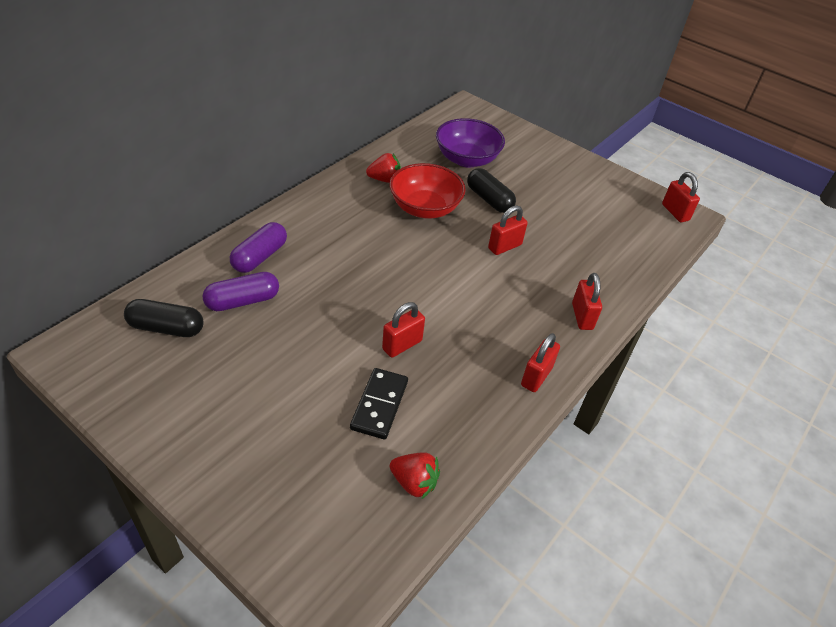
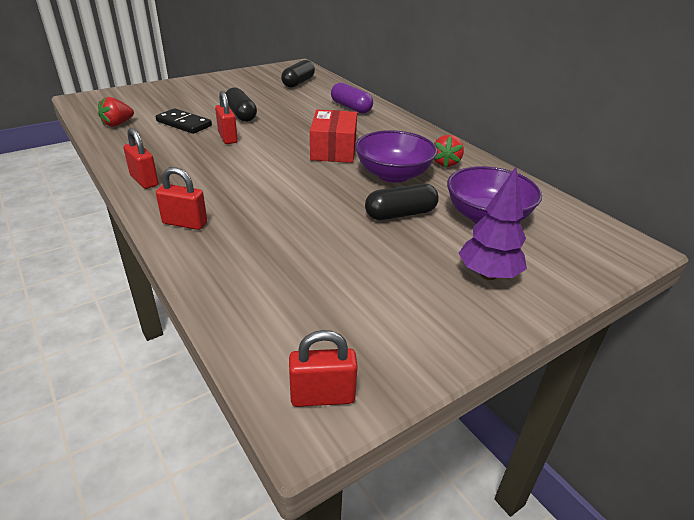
camera: 110 degrees right, 10 degrees down
(243, 301) = (308, 100): purple capsule -> none
(323, 356) = (241, 114): none -> black capsule
(391, 252) = (333, 149): none -> red box
(425, 208) = (393, 175): red bowl -> purple bowl
(504, 246) = (314, 205): red padlock -> none
(537, 160) = (488, 275): none -> purple tree

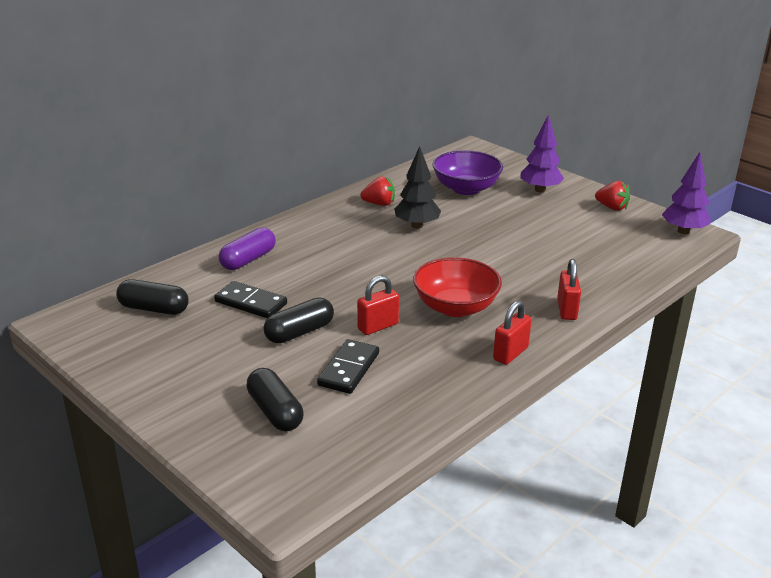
camera: 100 degrees left, 5 degrees down
(117, 124) = (374, 426): red strawberry -> red strawberry (612, 207)
(232, 170) = (455, 307): none -> red bowl
(289, 104) = (250, 303): none -> black domino
(322, 396) = (683, 231): red padlock -> purple tree
(333, 149) = (377, 258): red box -> none
(393, 175) = (417, 226): purple bowl -> black tree
(400, 214) = (484, 219): black capsule -> black capsule (275, 412)

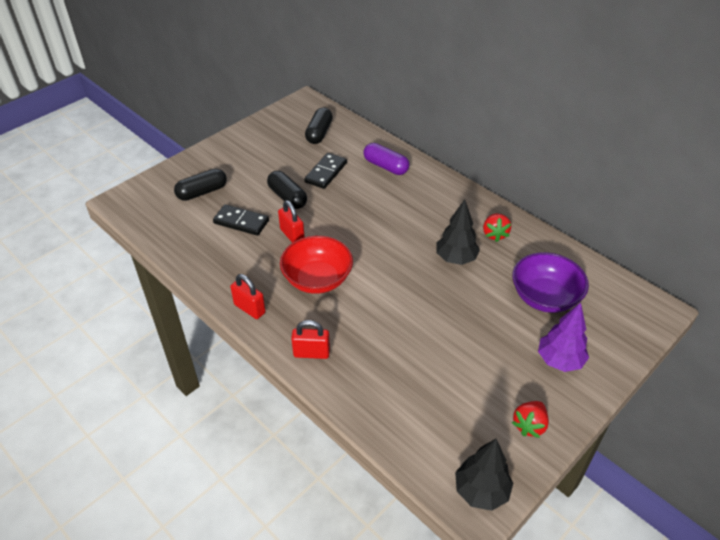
camera: 90 degrees right, 15 degrees up
(683, 231) = (481, 491): purple tree -> black tree

